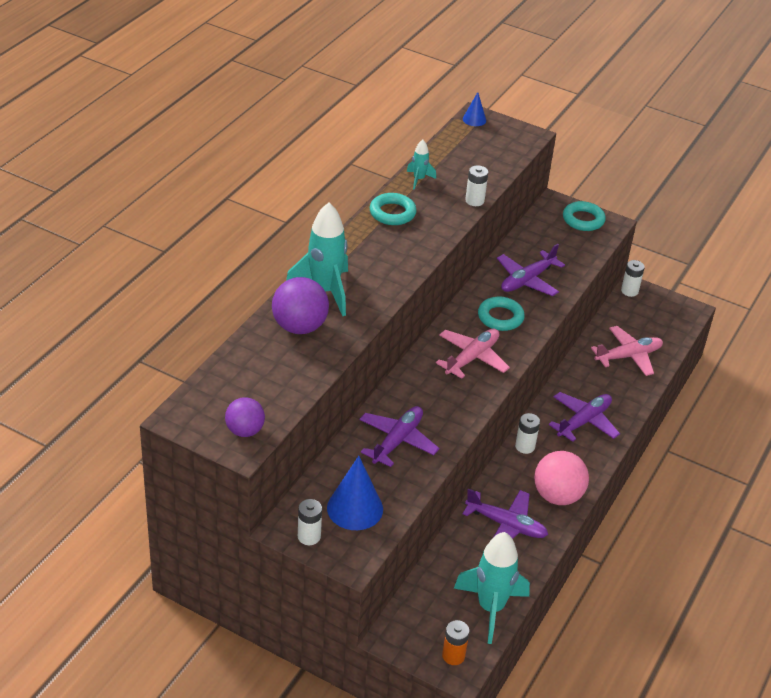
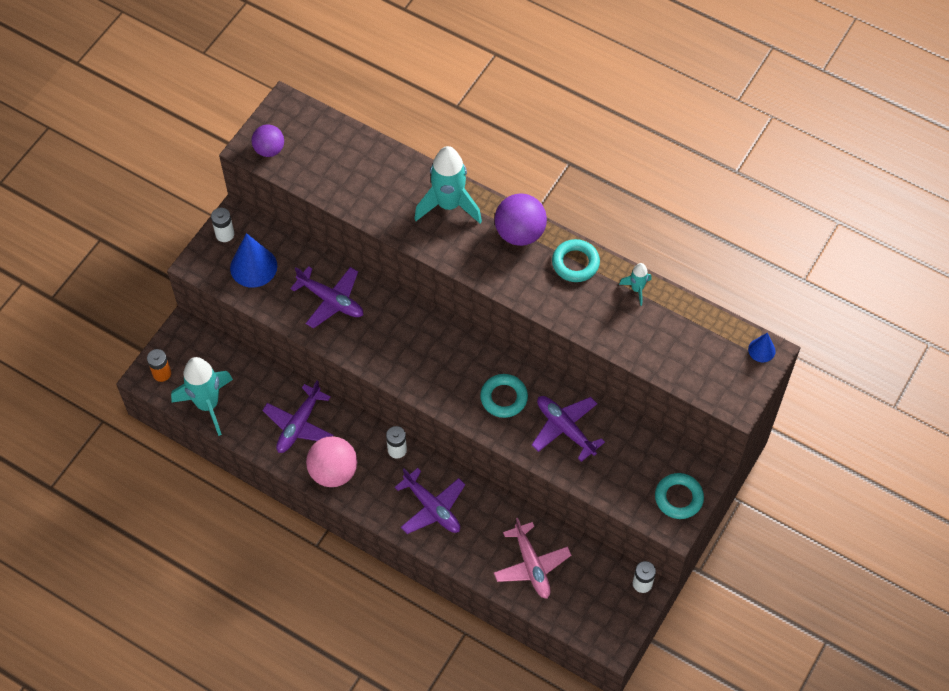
camera: 95 degrees right, 20 degrees up
(299, 327) = (398, 186): purple ball -> purple ball (520, 233)
(472, 358) = (442, 368): pink plane -> none
(474, 200) = (604, 339): white battery -> none

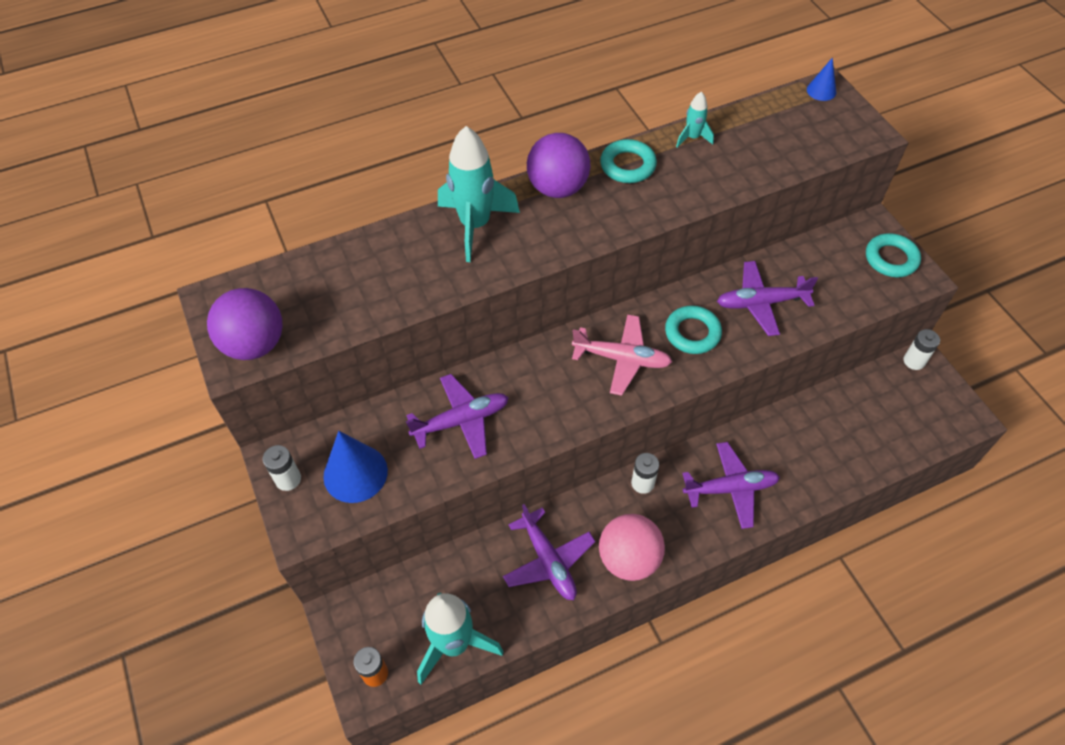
camera: 55 degrees left, 5 degrees down
(269, 149) = (255, 344): purple ball -> purple ball, size x1.56
(531, 565) = (847, 438): pink plane -> pink plane (622, 359)

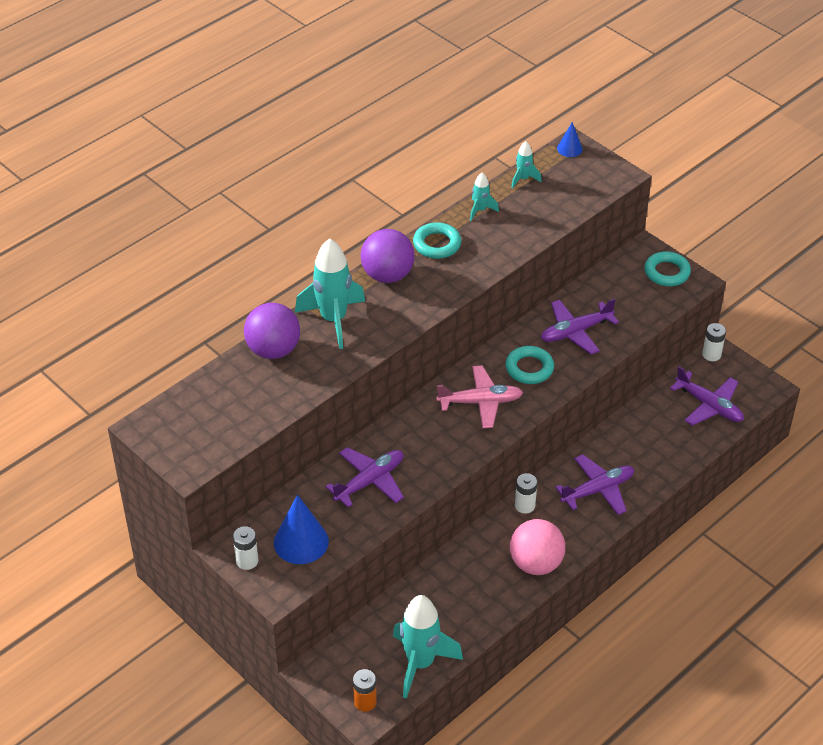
camera: 20 degrees left, 10 degrees down
(255, 344) = (199, 451): purple ball -> purple ball (273, 350)
(548, 561) = (471, 583): purple plane -> purple plane (709, 406)
(755, 113) = (523, 179): none -> turquoise rocket

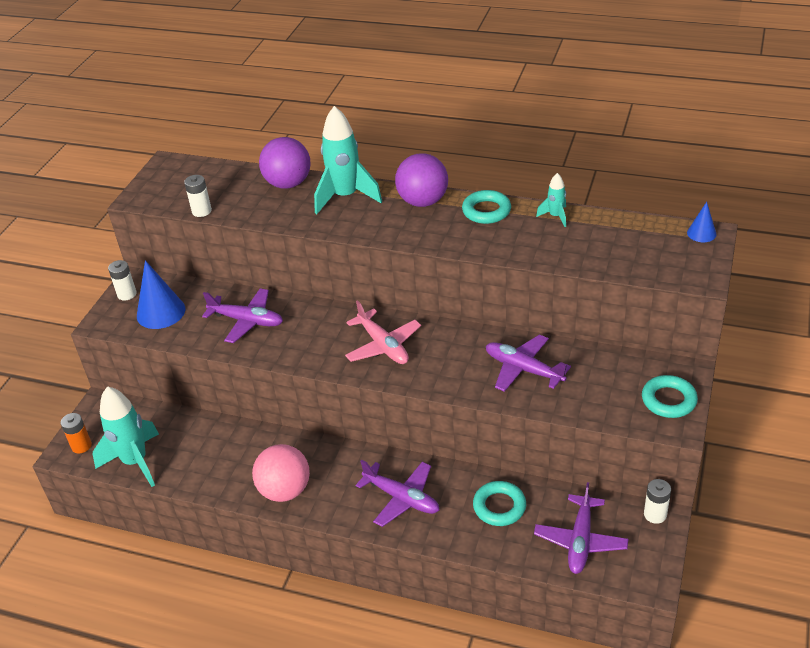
camera: 65 degrees right, 5 degrees down
(523, 179) = (625, 223): turquoise rocket -> none
(525, 505) = (348, 455): white battery -> white battery (201, 211)
(529, 368) = (449, 358): turquoise ring -> turquoise ring (499, 507)

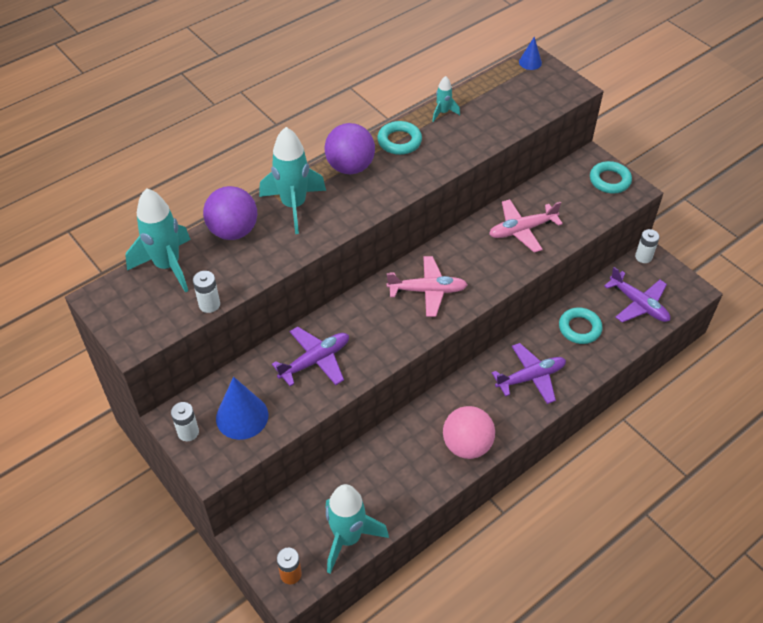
camera: 60 degrees left, 10 degrees up
(224, 174) = (167, 266): none -> turquoise rocket
(523, 369) = (522, 230): purple plane -> pink plane

